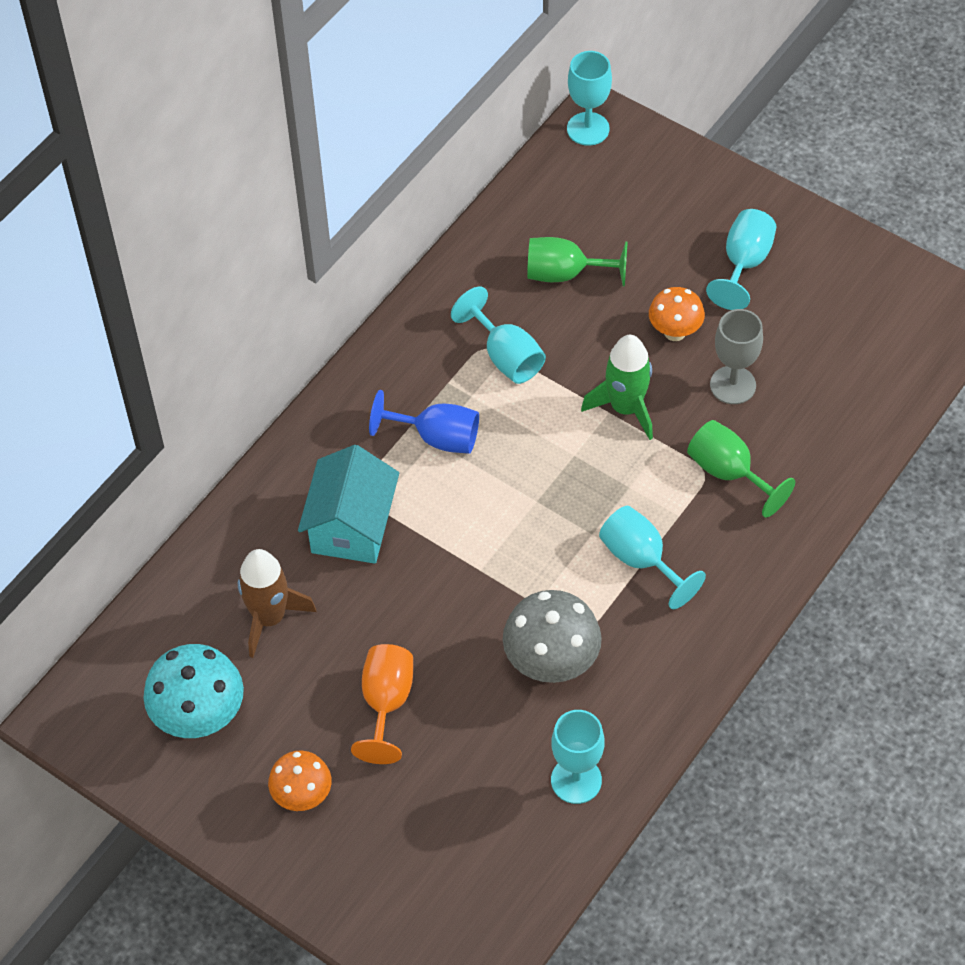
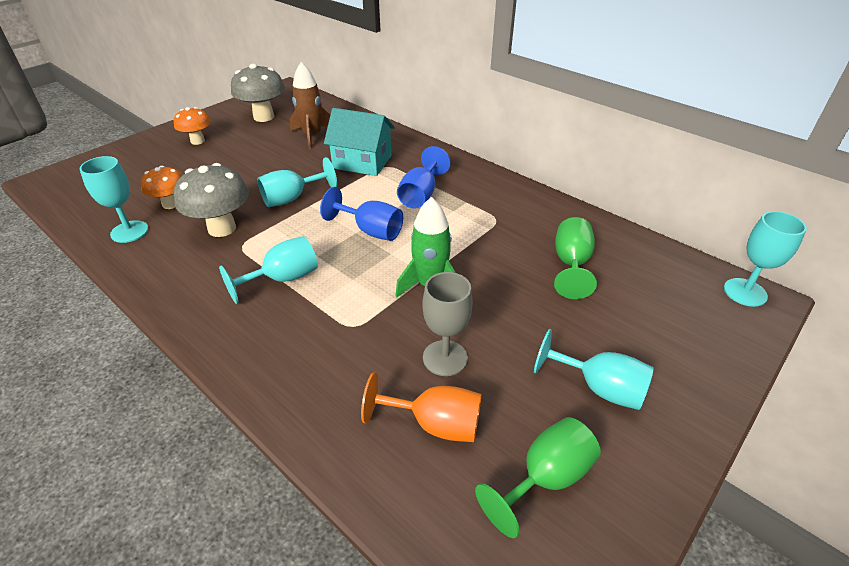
camera: 95 degrees right, 15 degrees down
(200, 717) = (263, 117): turquoise mushroom -> grey mushroom
(386, 703) = (235, 167): orange goblet -> orange goblet (435, 424)
(506, 356) = (487, 228): turquoise goblet -> turquoise goblet (292, 198)
(530, 484) = (371, 231): none -> blue goblet
(674, 332) = (509, 324): orange mushroom -> orange mushroom (170, 204)
(729, 473) = (347, 342): green goblet -> green goblet (545, 478)

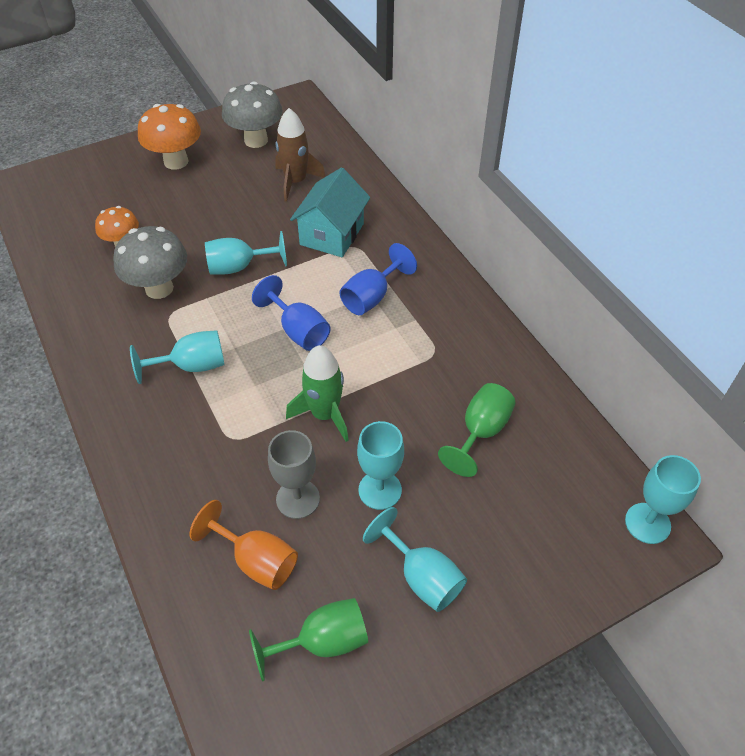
camera: 20 degrees right, 10 degrees up
(129, 231) = (76, 269): turquoise goblet -> turquoise goblet (380, 490)
(197, 141) = (176, 161): orange mushroom -> orange mushroom, size x1.60
(362, 162) = (332, 234): turquoise house -> turquoise house turned 75 degrees clockwise

